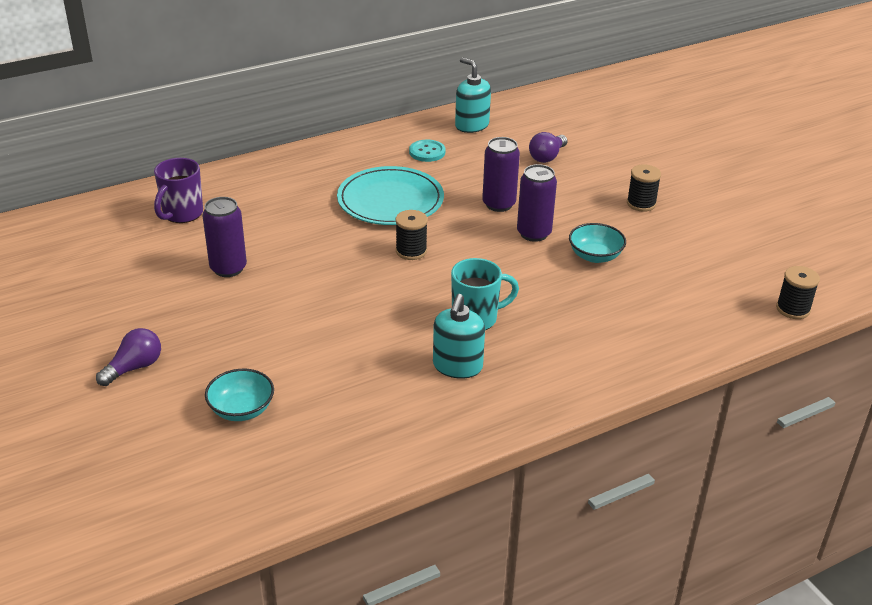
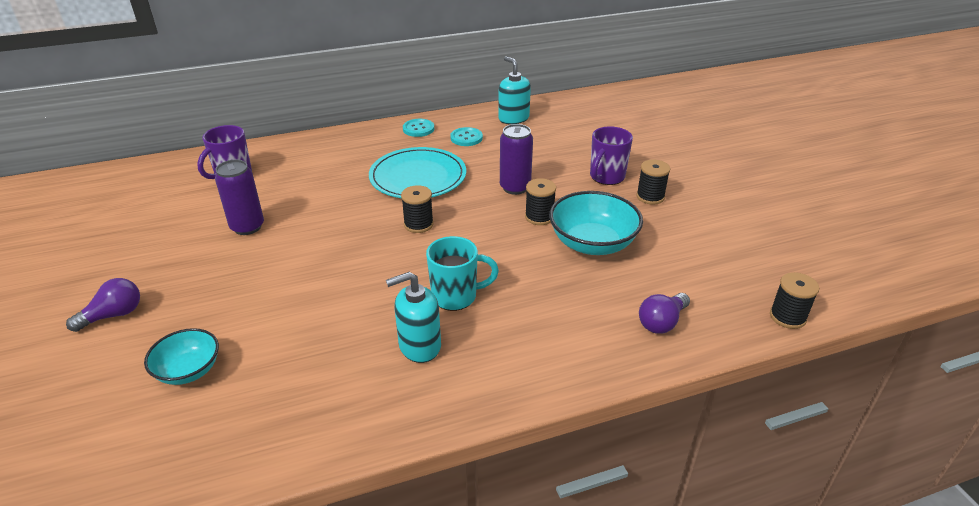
camera: 10 degrees right, 0 degrees up
(369, 145) = (418, 129): none -> turquoise button
(457, 366) = (419, 346): turquoise soap dispenser -> turquoise soap dispenser turned 45 degrees clockwise
(534, 233) = (539, 217): purple can -> black spool
(547, 157) = (572, 149): purple light bulb -> purple light bulb (661, 322)
(591, 186) = (606, 177): none -> purple mug
(595, 256) = (592, 243): turquoise bowl -> turquoise bowl, size x1.64

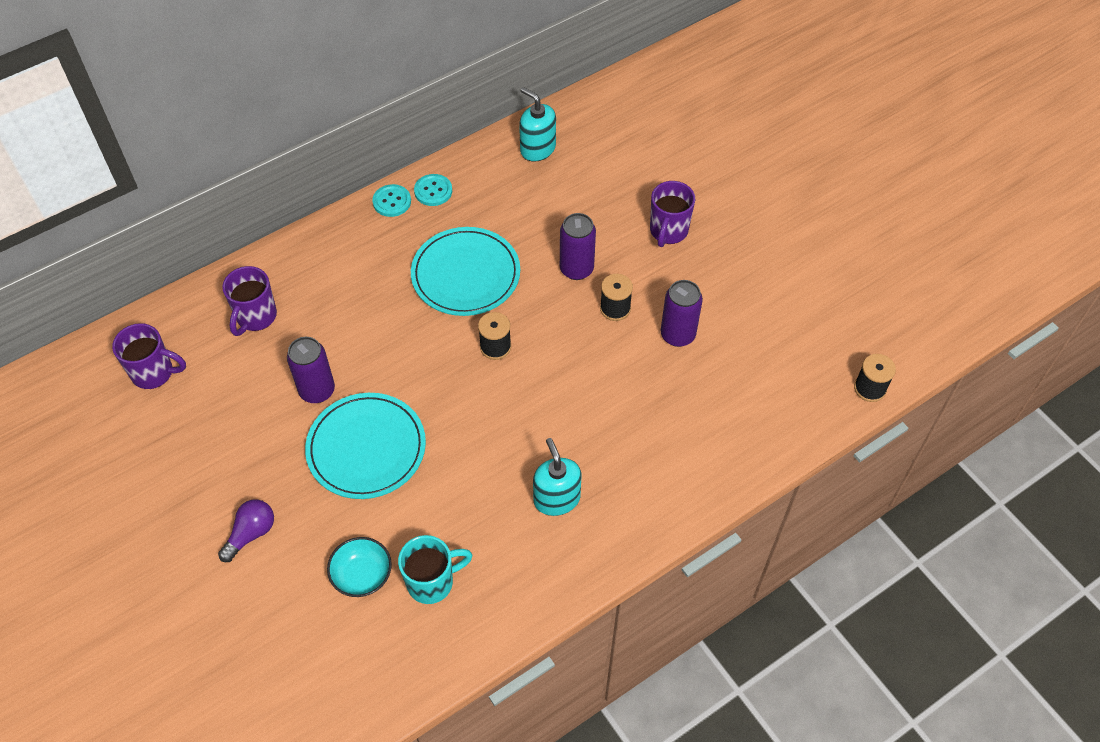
camera: 15 degrees left, 20 degrees up
(128, 195) = (154, 373): none -> purple mug
(262, 272) = (366, 448): none -> turquoise plate
(419, 346) = (556, 498): turquoise soap dispenser -> turquoise soap dispenser turned 105 degrees clockwise
(456, 296) = (568, 434): turquoise mug -> turquoise mug (432, 582)
(466, 138) = (495, 196): turquoise button -> turquoise button (392, 201)
(592, 243) = (677, 335): turquoise bowl -> purple can
(650, 197) = (720, 253): black spool -> none
(661, 322) = (762, 421): purple light bulb -> none

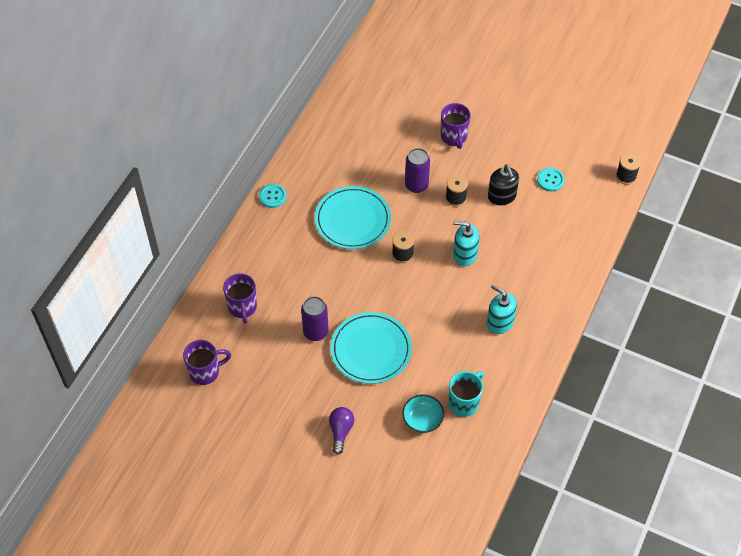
camera: 30 degrees left, 0 degrees up
(433, 191) = (293, 178): turquoise button -> turquoise button (550, 180)
(537, 149) = (339, 121): turquoise soap dispenser -> turquoise soap dispenser (464, 254)
(677, 335) = (502, 196): purple can -> black soap dispenser

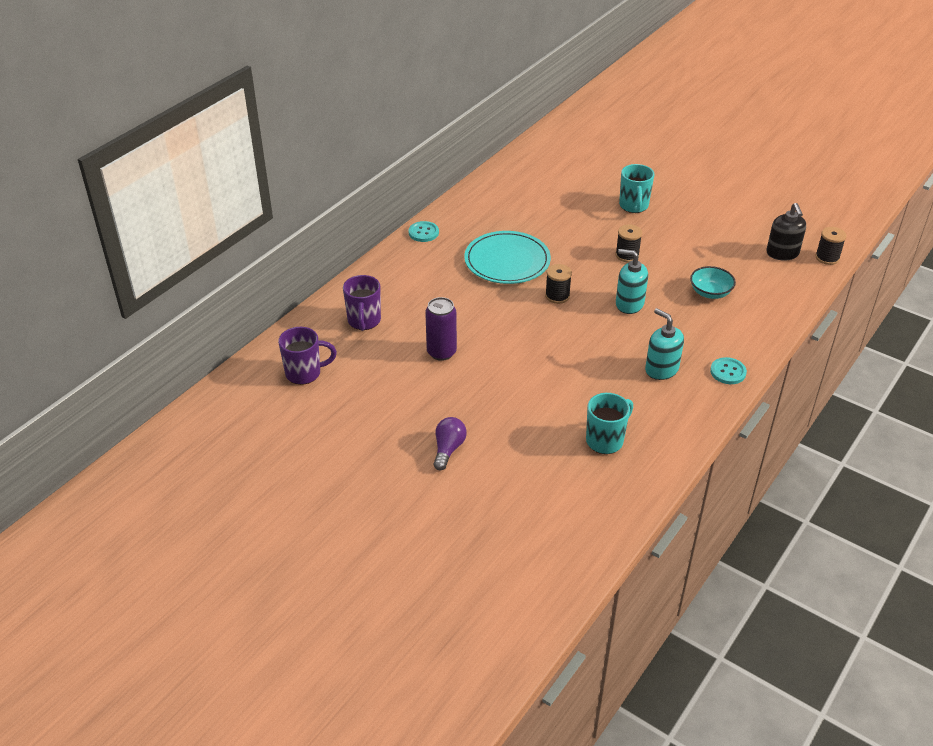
camera: 10 degrees right, 15 degrees down
(371, 349) = (502, 376): turquoise plate -> none
(416, 185) = (584, 240): purple can -> none
(422, 420) = (551, 451): turquoise bowl -> turquoise bowl (710, 292)
(454, 137) = (634, 206): purple mug -> turquoise mug
(502, 196) = (680, 259): black soap dispenser -> black soap dispenser (782, 253)
(550, 180) = (738, 252): turquoise button -> turquoise button (728, 372)

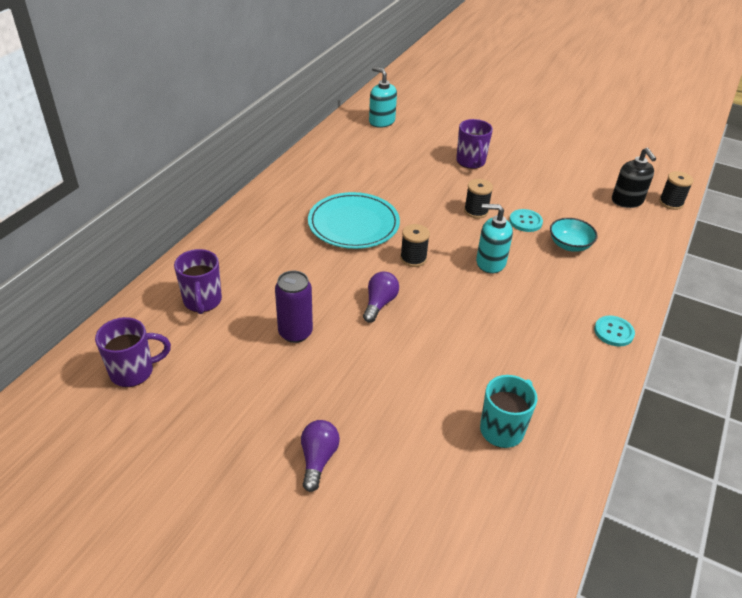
camera: 10 degrees left, 0 degrees up
(423, 232) = (261, 199): turquoise button -> turquoise button (525, 221)
(519, 333) = (379, 303): none -> purple light bulb
(634, 206) = (471, 162): turquoise mug -> purple mug
(661, 369) = (542, 334): turquoise soap dispenser -> turquoise soap dispenser (381, 121)

